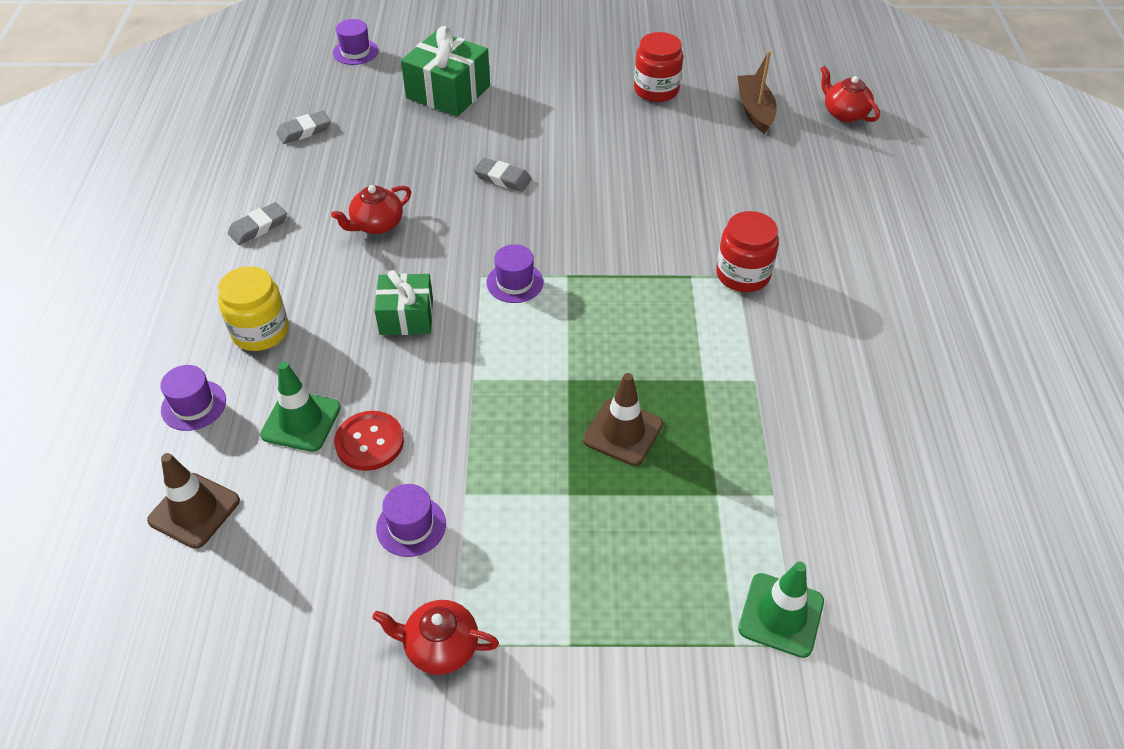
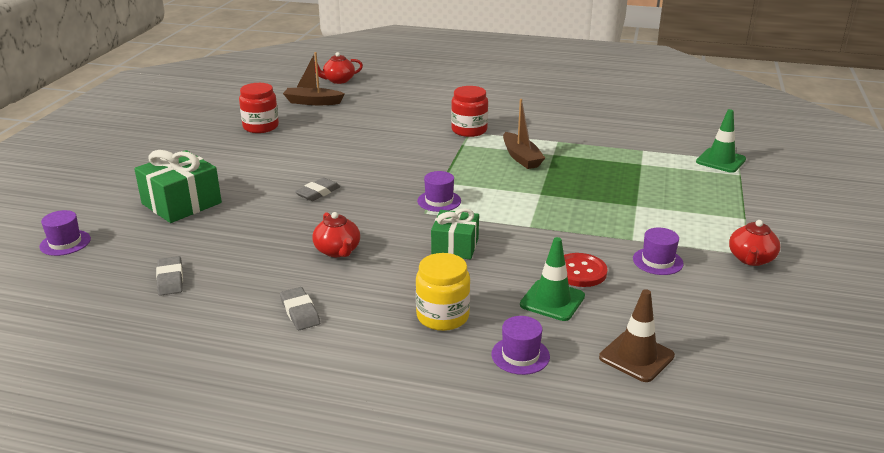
camera: 75 degrees left, 20 degrees down
(623, 432) = (589, 183): brown traffic cone -> none
(675, 344) = (521, 157): none -> brown boat

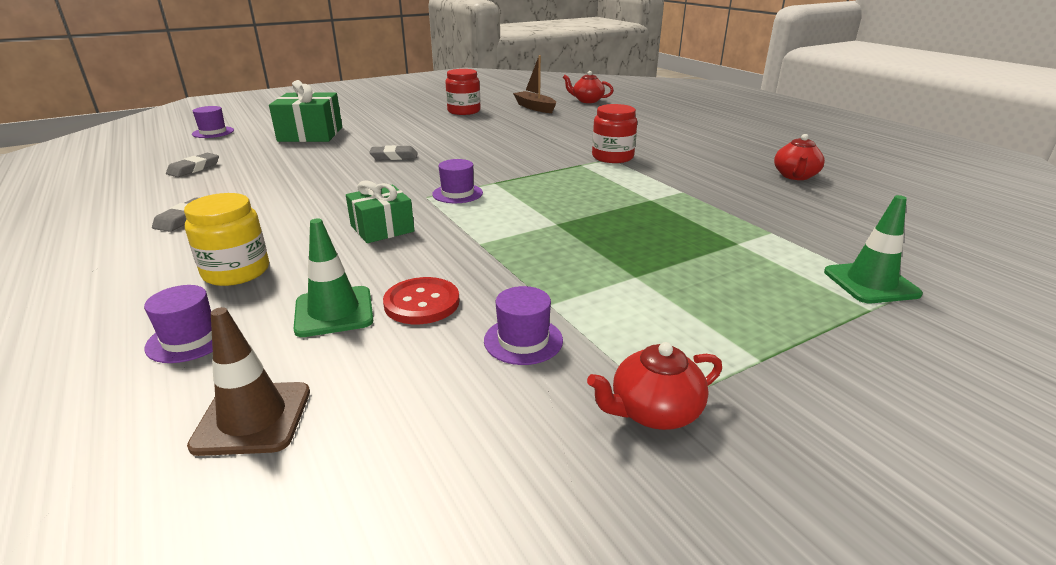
camera: 45 degrees right, 0 degrees up
(338, 251) = (306, 194): red teapot -> red teapot (795, 176)
(521, 157) = (610, 191): brown boat -> none

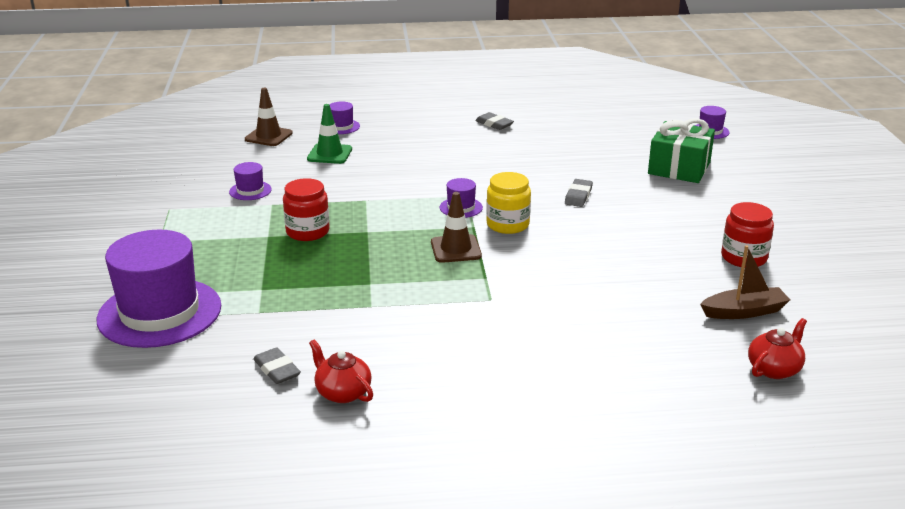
camera: 115 degrees right, 0 degrees up
(194, 168) = (601, 125): grey eraser -> grey eraser (277, 369)
(236, 271) = (400, 135): yellow jar -> yellow jar (507, 224)
(382, 228) = (420, 175): green gift -> none
(422, 303) = (313, 174): red button -> none
(546, 181) = (456, 249): none -> brown traffic cone
(612, 157) = (493, 302): red jar -> red jar (307, 231)
(653, 412) = (169, 205): red teapot -> none
(870, 283) = (159, 312): green traffic cone -> purple hat

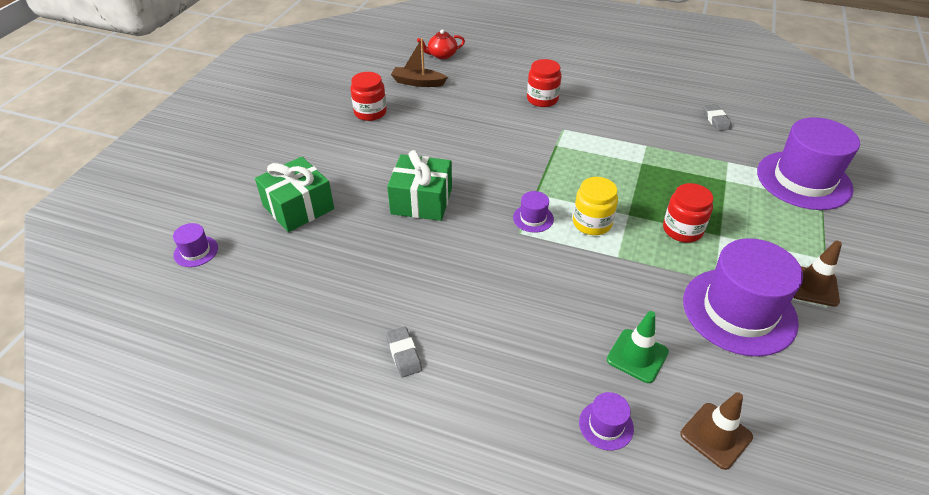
camera: 155 degrees left, 15 degrees up
(250, 190) = (739, 311): purple hat -> purple hat, size x2.36
(342, 392) = (678, 99): red teapot -> none
(456, 249) = (563, 175): brown traffic cone -> brown traffic cone (812, 286)
(507, 224) = (506, 187): yellow jar -> yellow jar (592, 223)
(549, 334) = (542, 99): none -> red jar
(578, 196) = (421, 201): grey eraser -> green gift

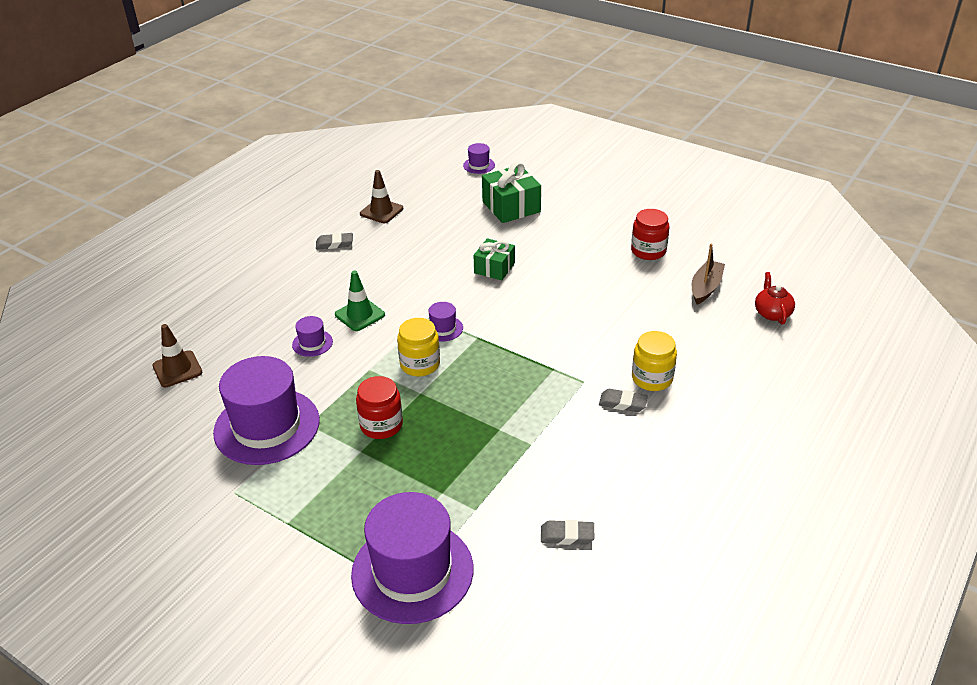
camera: 105 degrees right, 5 degrees down
(421, 201) = (494, 268): green gift -> green gift, size x0.66
(542, 99) = (652, 378): red jar -> yellow jar
(576, 109) = (622, 403): none -> grey eraser
(606, 425) = (222, 320): purple hat -> purple hat (312, 343)
(637, 356) = (263, 350): green traffic cone -> green traffic cone (360, 315)
(812, 286) = (262, 493): brown traffic cone -> brown traffic cone (381, 211)

